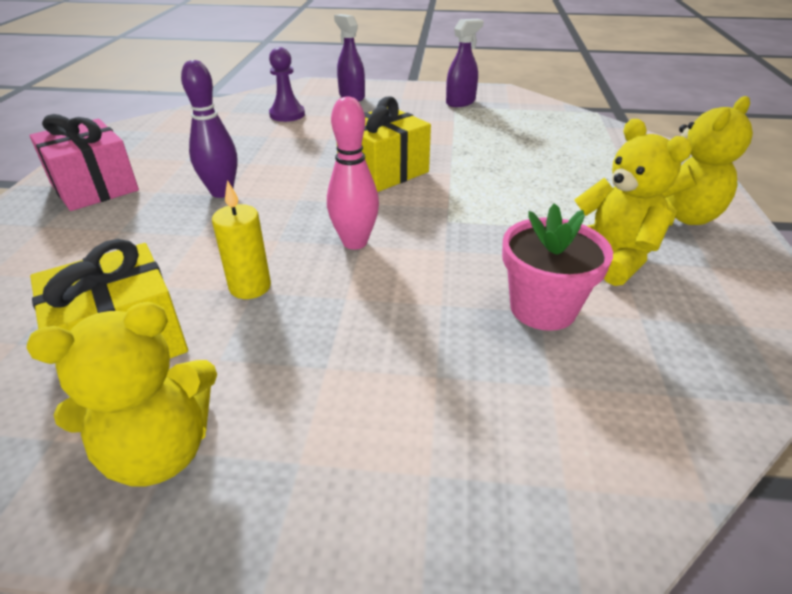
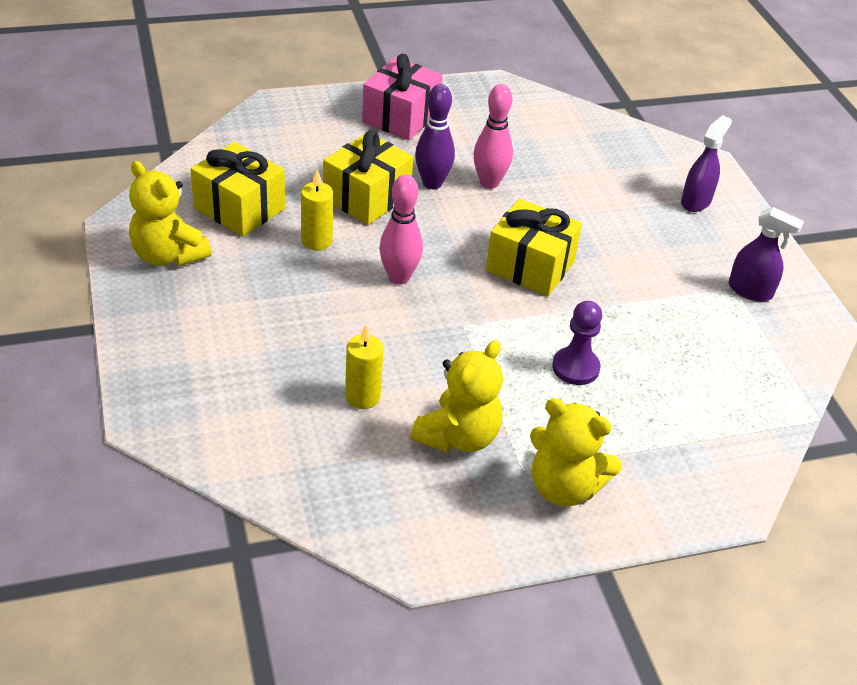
camera: 65 degrees right, 5 degrees up
(204, 235) = (367, 197): none -> yellow gift
(251, 164) = (489, 183): none -> pink bowling pin
(287, 114) = (610, 170): purple pawn -> purple pawn (575, 368)
(543, 308) = (362, 397): pink flower pot -> yellow candle

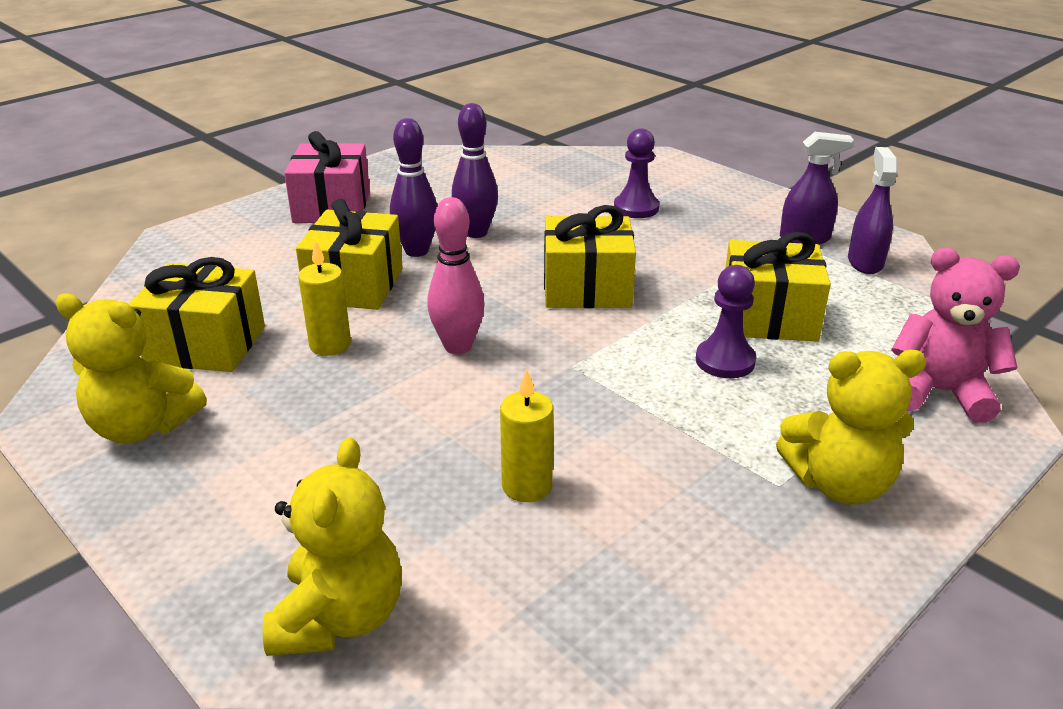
camera: 25 degrees left, 10 degrees down
(458, 436) = (676, 481): yellow teddy bear -> yellow teddy bear (339, 617)
(489, 183) = (476, 233): pink bowling pin -> purple bowling pin
(637, 207) = (636, 208): none -> purple pawn
(644, 347) = (768, 317): none -> yellow gift
(696, 201) = (683, 188): purple spray bottle -> purple spray bottle (865, 262)
(710, 460) = (939, 392): none -> pink teddy bear

